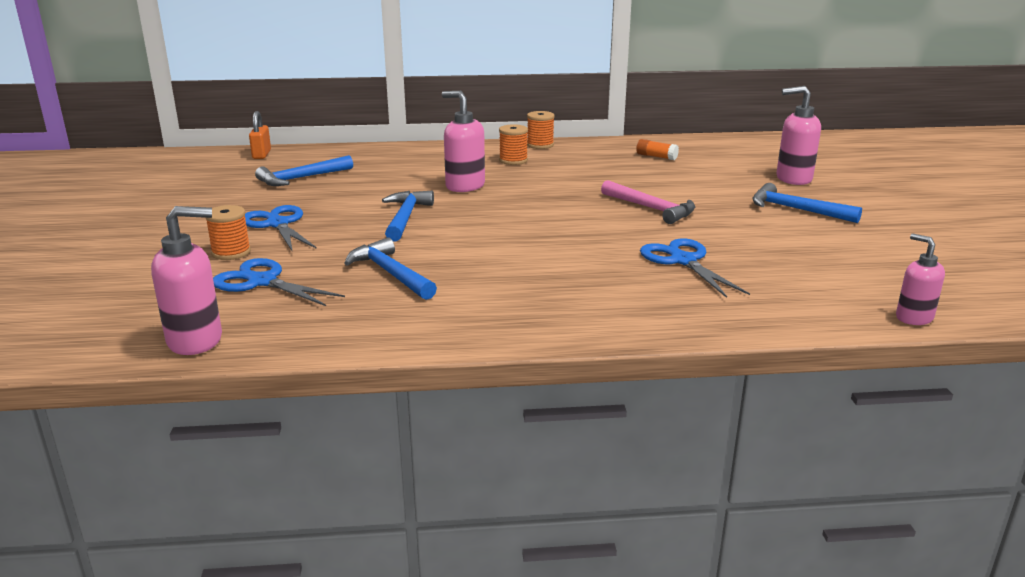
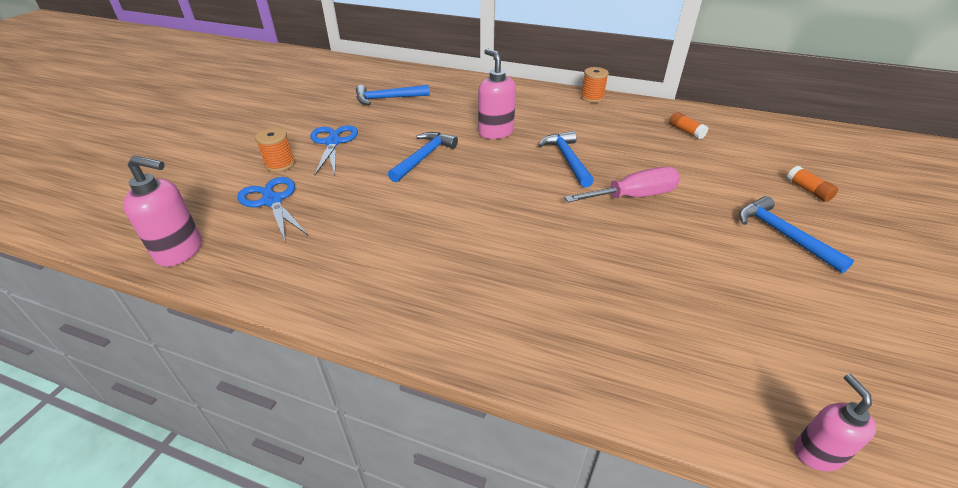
camera: 25 degrees right, 15 degrees up
(261, 154) = (382, 69): orange padlock -> none
(390, 273) = (362, 218): blue hammer -> blue hammer (567, 159)
(513, 160) = (556, 111): orange spool -> none
(651, 208) = (633, 196): pink hammer -> pink screwdriver
(683, 261) = (614, 275): blue scissors -> none
(793, 179) = (808, 190): pink soap dispenser -> orange glue stick

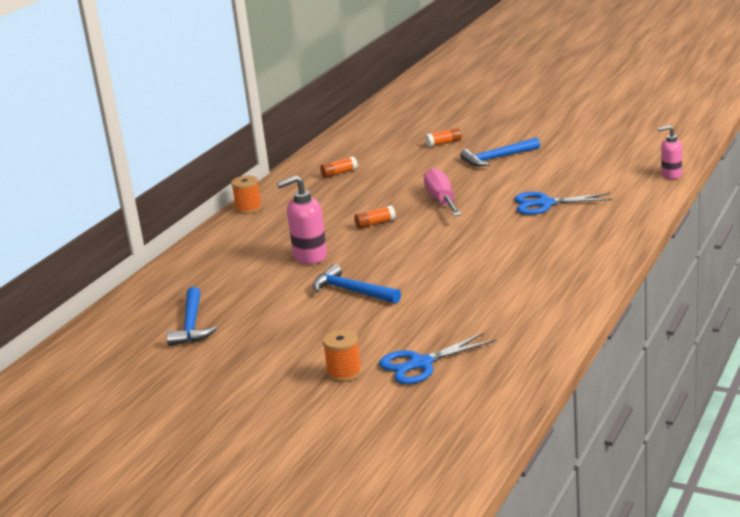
camera: 80 degrees left, 15 degrees down
(180, 251) = (501, 397): pink soap dispenser -> none
(333, 142) = (301, 347): blue scissors -> blue scissors (545, 204)
(567, 159) = (375, 224): blue hammer -> orange glue stick

